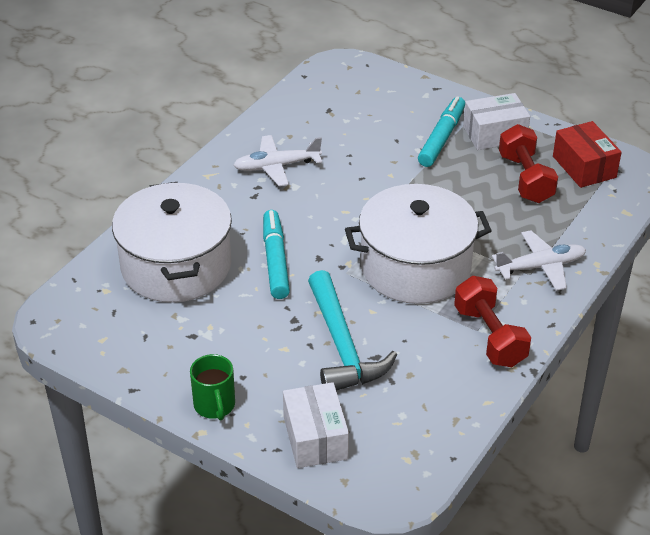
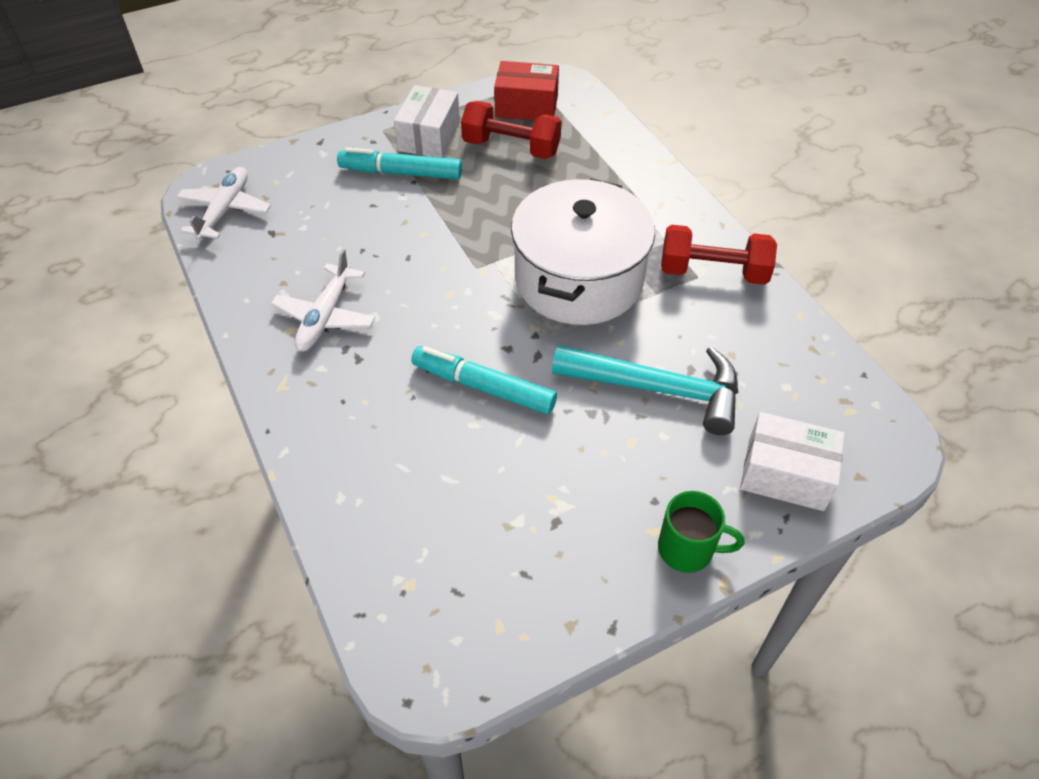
camera: 60 degrees left, 10 degrees up
(176, 266) = (421, 486): white pot -> none
(442, 138) = (401, 173): turquoise marker -> turquoise marker turned 45 degrees counterclockwise
(540, 267) = (640, 195): white plane -> white plane (225, 210)

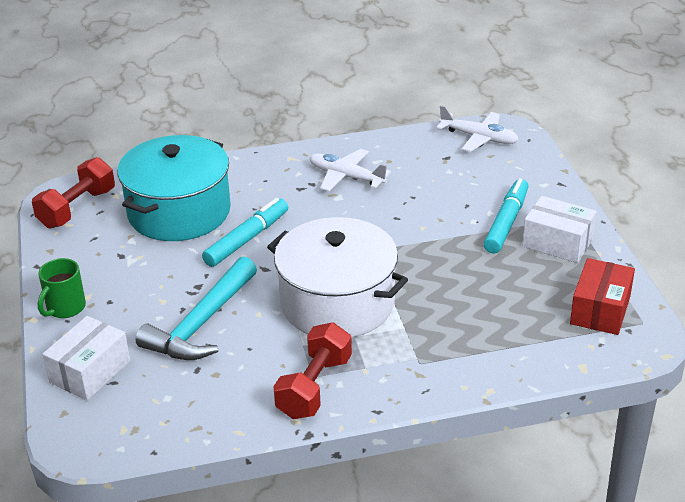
camera: 105 degrees right, 15 degrees down
(438, 481) = (179, 212): none -> turquoise pot
(511, 147) = (531, 290): red dumbbell -> red dumbbell (77, 208)

